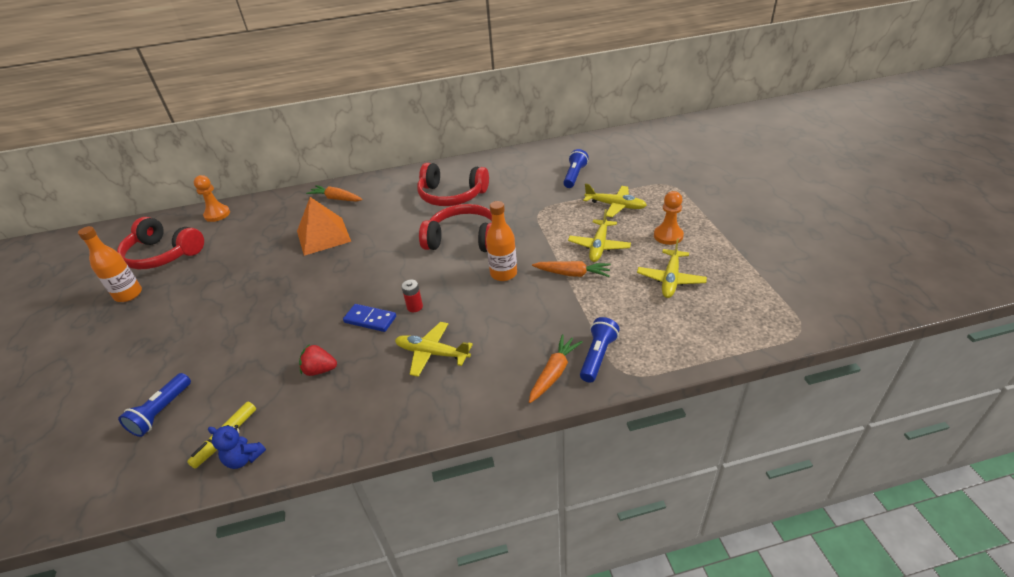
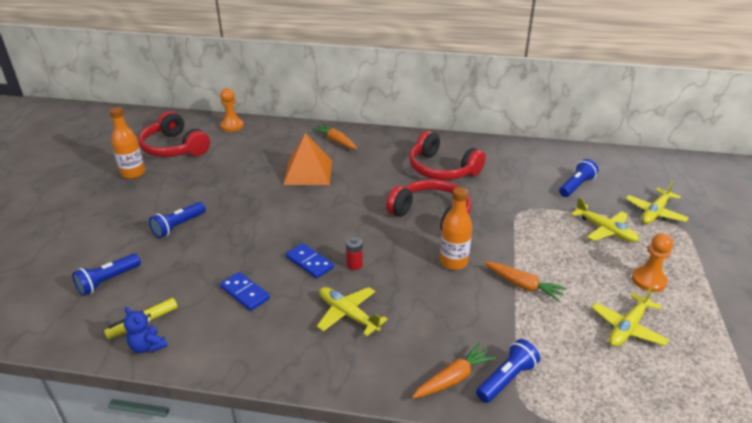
camera: 20 degrees right, 5 degrees down
(212, 331) = (178, 226): none -> blue flashlight
(320, 370) = (245, 293): red strawberry -> blue domino
(599, 246) = (566, 266): yellow plane -> yellow plane (655, 212)

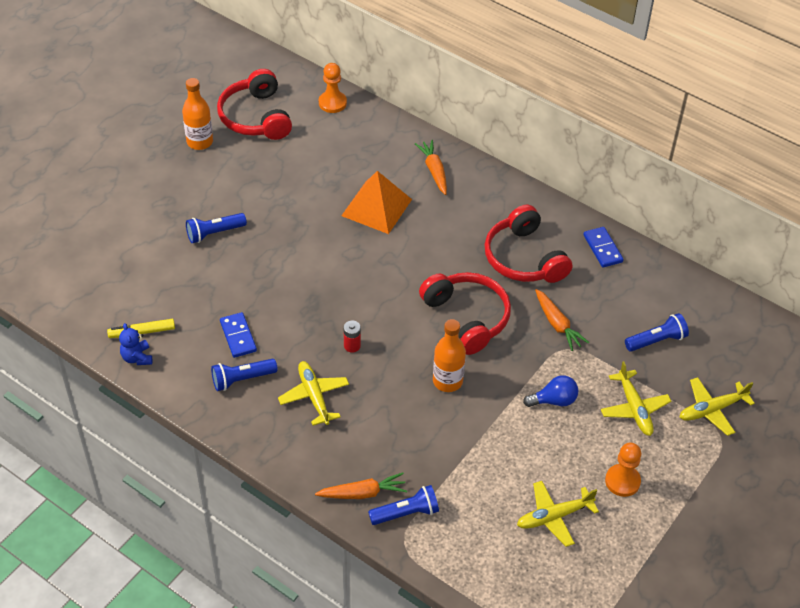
camera: 25 degrees right, 15 degrees up
(108, 281) = (129, 275): blue flashlight -> blue flashlight (242, 379)
(309, 262) = (312, 326): blue domino -> blue domino (602, 248)
(523, 285) = (493, 434): orange carrot -> orange carrot (557, 324)
(545, 246) = (553, 400): none -> blue light bulb

